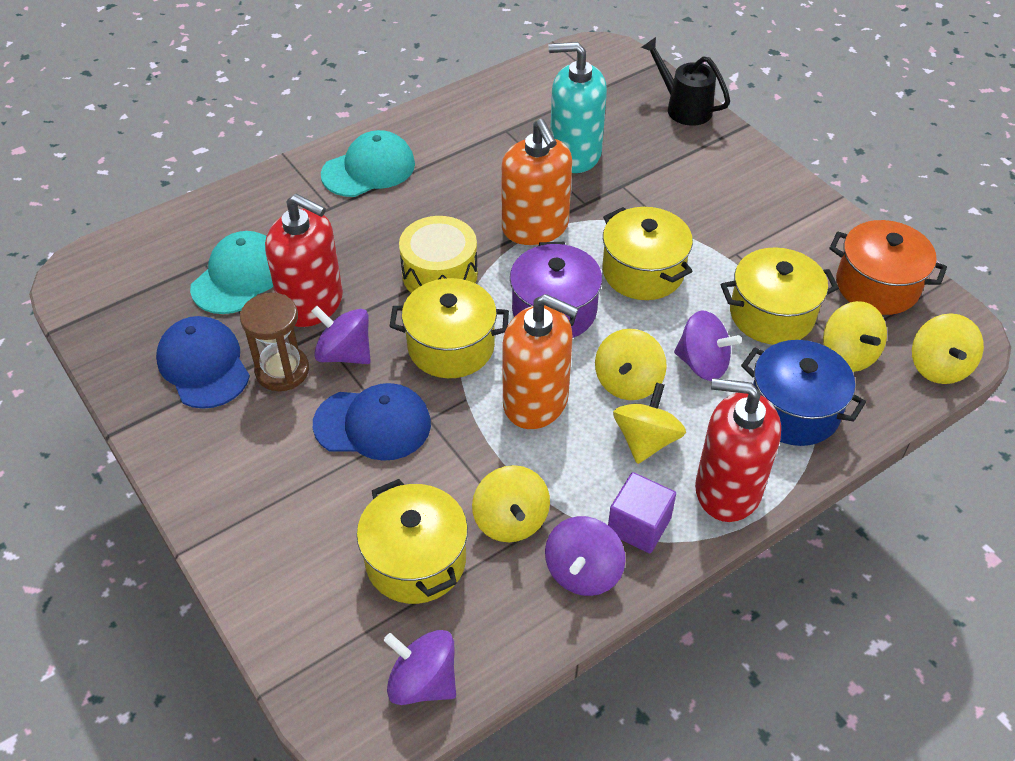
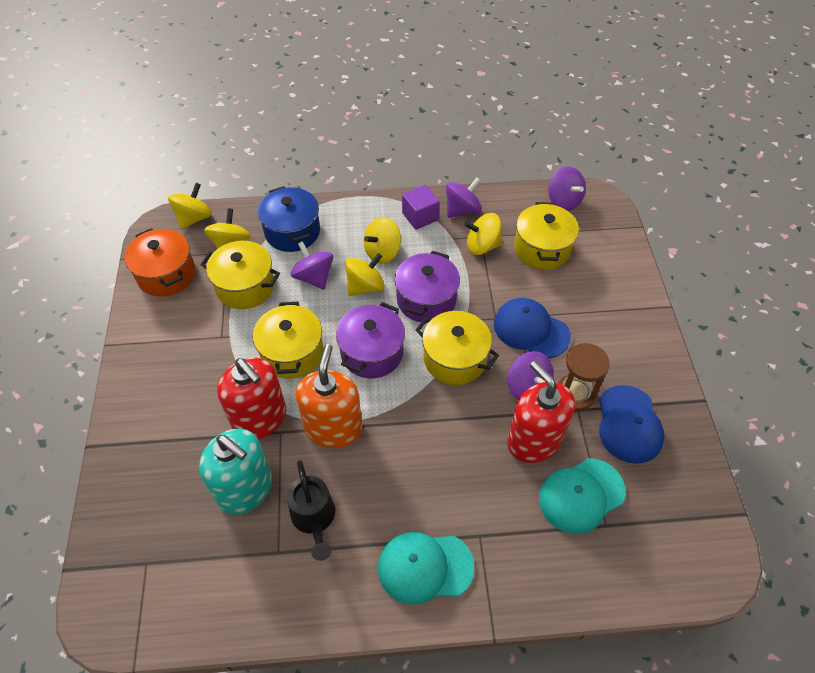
camera: 150 degrees left, 5 degrees up
(440, 274) = (428, 420): yellow drum -> none
(511, 520) = (482, 246): yellow spinning top -> yellow spinning top turned 105 degrees counterclockwise
(536, 401) = (426, 300): orange soap dispenser -> purple pot
(683, 107) = (114, 495): black watering can -> black watering can (314, 519)
(727, 489) = (363, 213): red soap dispenser -> red soap dispenser (260, 418)

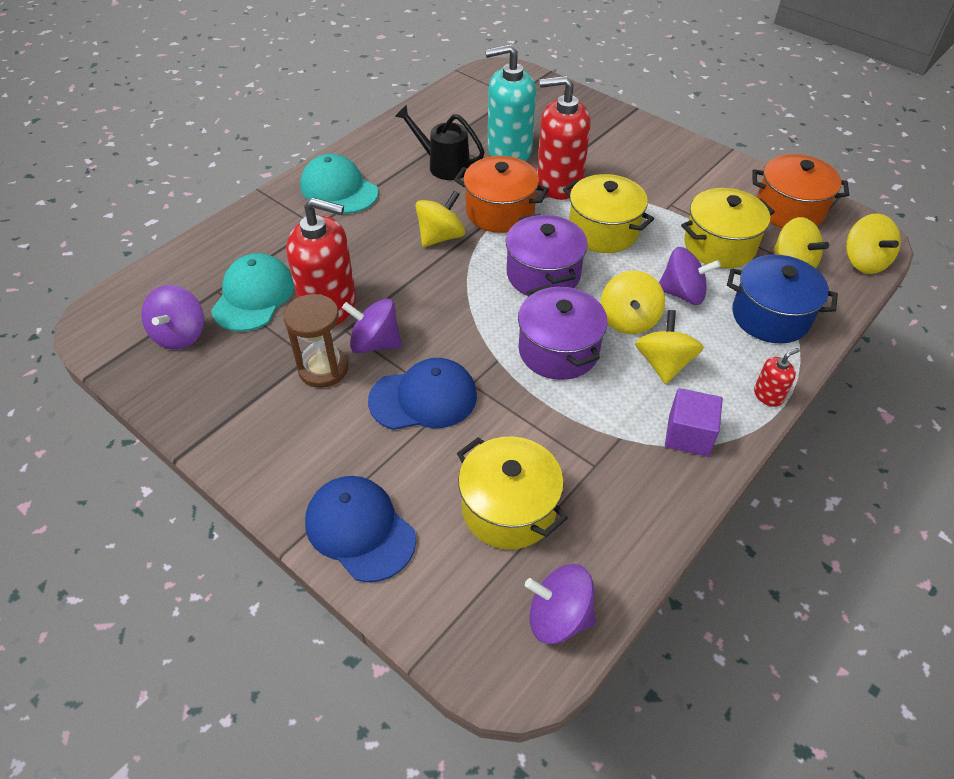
camera: 135 degrees right, 5 degrees down
(333, 428) = (500, 212): orange soap dispenser -> orange pot
(358, 204) = (768, 395): none -> red soap dispenser
(425, 567) = (339, 189): turquoise cap -> turquoise cap turned 90 degrees counterclockwise
(455, 359) = (467, 319): yellow pot -> none
(462, 210) = (658, 485): purple spinning top -> purple spinning top (180, 335)
(482, 246) = (578, 455): yellow spinning top -> yellow spinning top (440, 237)
(629, 424) = (247, 378): blue cap -> blue cap (360, 529)

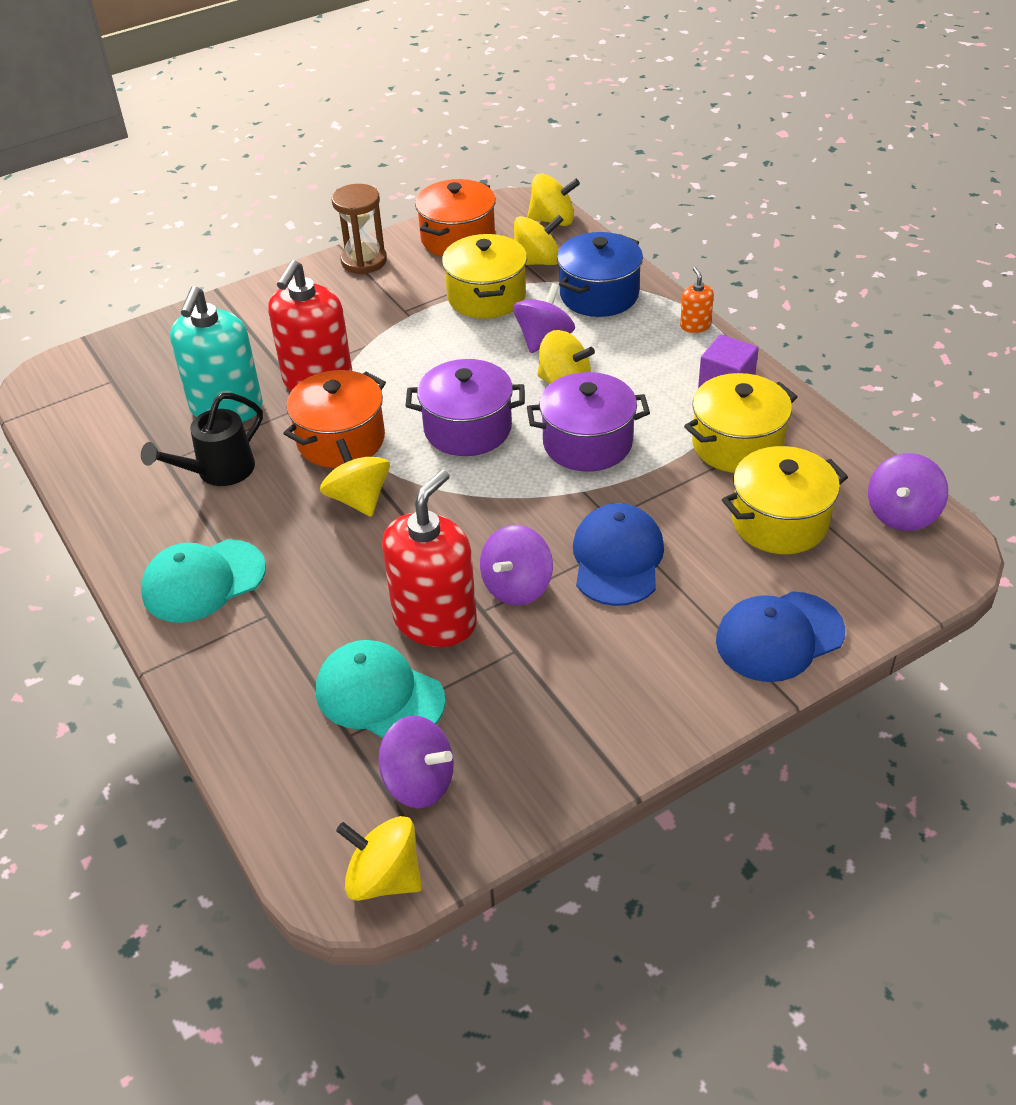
camera: 70 degrees left, 5 degrees down
(323, 369) = (540, 639): brown hourglass -> brown hourglass (364, 261)
(603, 231) = (421, 368): yellow pot -> yellow pot (737, 444)
(663, 363) = (633, 377): yellow spinning top -> yellow spinning top (384, 878)
(768, 395) = (695, 326): red soap dispenser -> orange soap dispenser

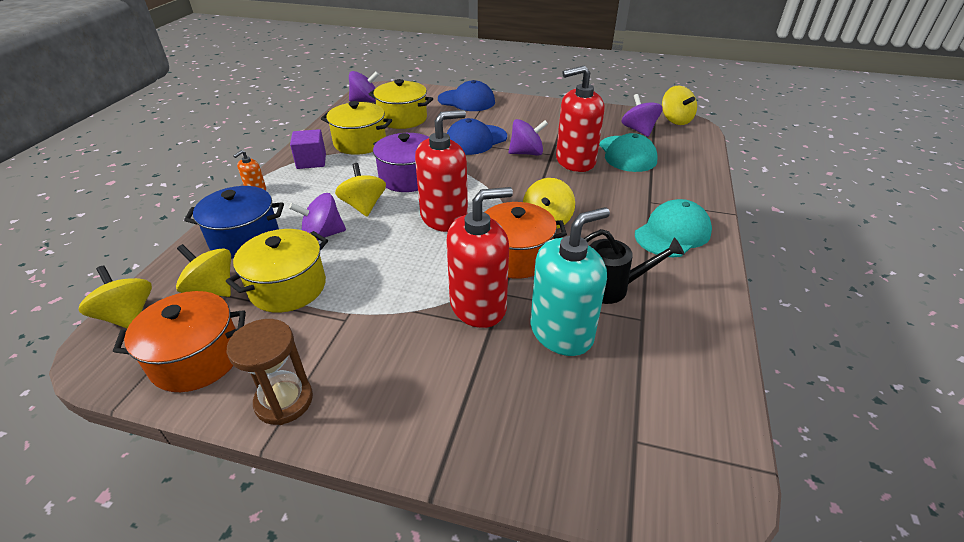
camera: 135 degrees left, 5 degrees down
(203, 581) = (672, 233): turquoise cap -> turquoise cap turned 60 degrees counterclockwise
(467, 428) = (444, 217): purple pot -> red soap dispenser

